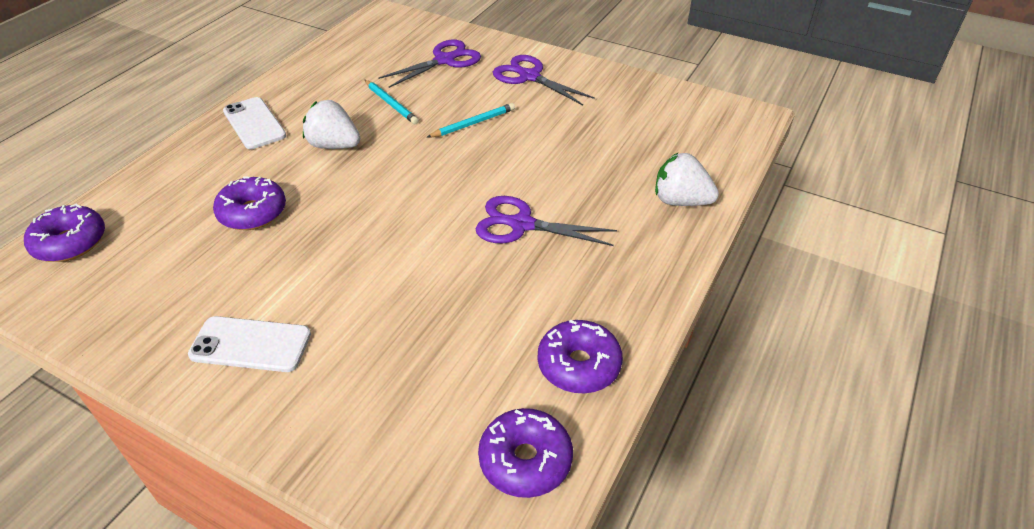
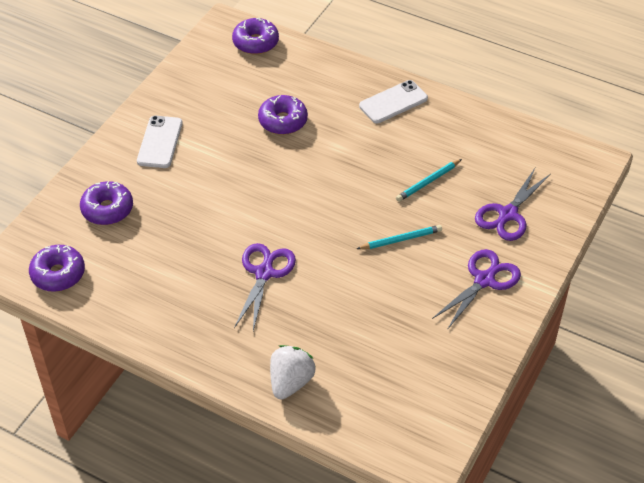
camera: 90 degrees right, 5 degrees up
(334, 145) = (365, 153): white strawberry -> none
(445, 60) = (508, 214): purple scissors -> purple scissors turned 75 degrees clockwise
(473, 123) = (401, 239): turquoise pencil -> turquoise pencil turned 75 degrees counterclockwise
(578, 365) = (124, 302): purple donut -> purple donut (107, 209)

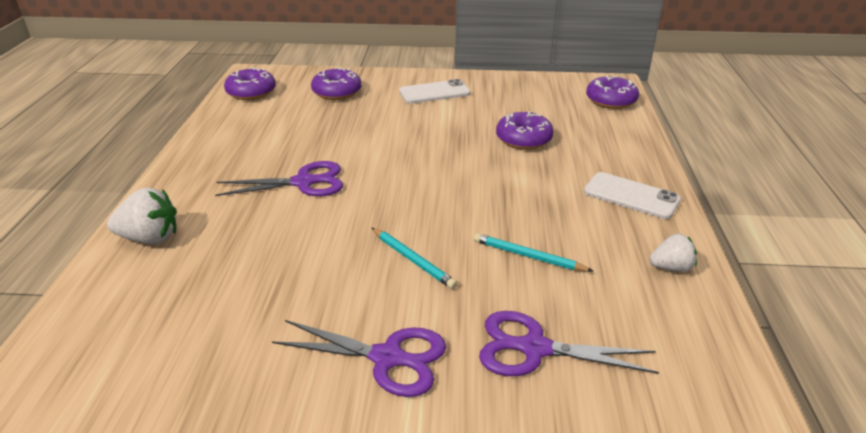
camera: 65 degrees right, 15 degrees down
(473, 124) = (671, 267): none -> white strawberry

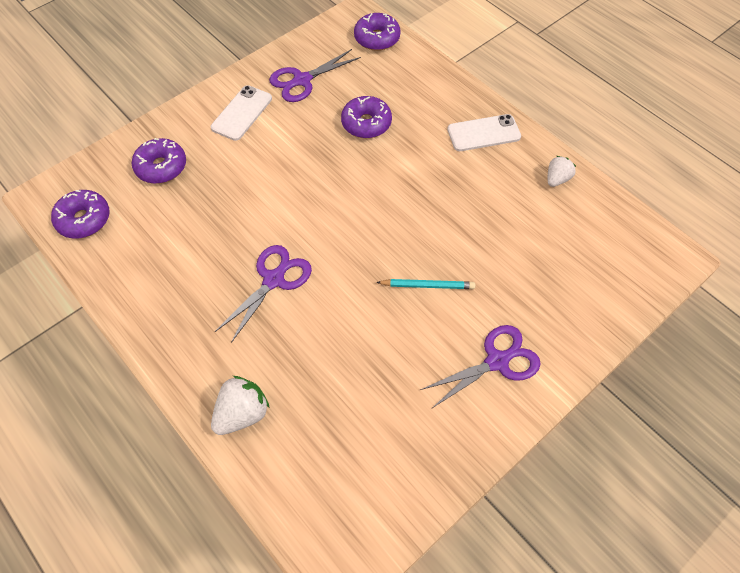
camera: 45 degrees left, 25 degrees up
(528, 256) = (483, 229): turquoise pencil -> none
(534, 348) = (553, 291): purple scissors -> purple scissors (302, 80)

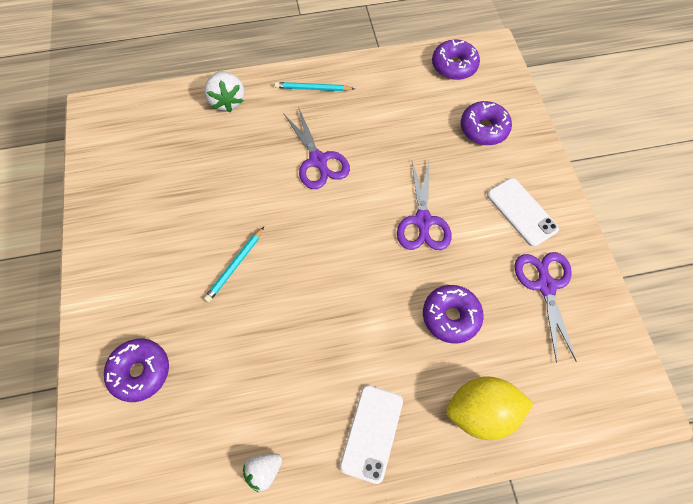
camera: 120 degrees right, 5 degrees up
(179, 334) = (312, 89): none -> turquoise pencil
(377, 38) = (586, 403): purple donut -> purple donut (140, 372)
(423, 84) = (481, 412): none -> yellow lemon
(497, 361) = (134, 277): purple scissors -> purple scissors (423, 221)
(557, 179) = (264, 471): white strawberry -> white strawberry turned 75 degrees clockwise

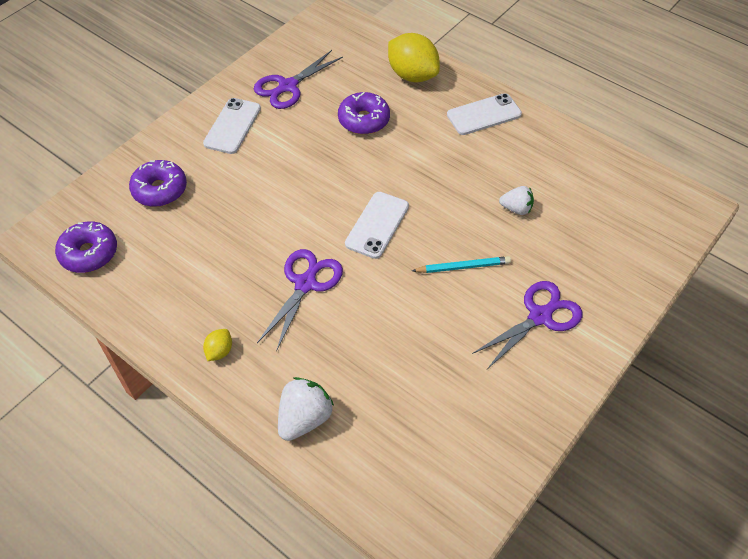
camera: 130 degrees left, 10 degrees down
(140, 372) = (599, 259): purple donut -> none
(264, 471) = (566, 149): white strawberry -> white strawberry (516, 209)
(312, 89) = (219, 351): turquoise pencil -> yellow lemon
(326, 239) = (377, 225): none -> white phone
(423, 221) = (299, 177): purple scissors -> purple scissors (540, 316)

